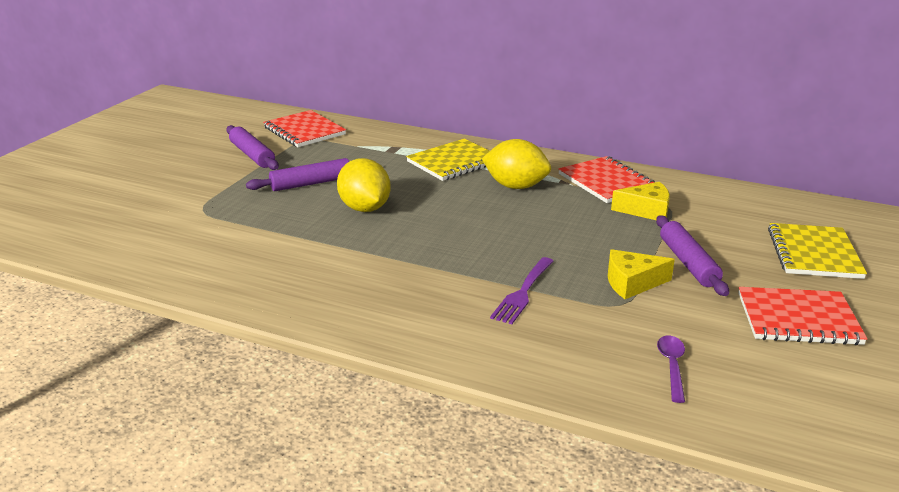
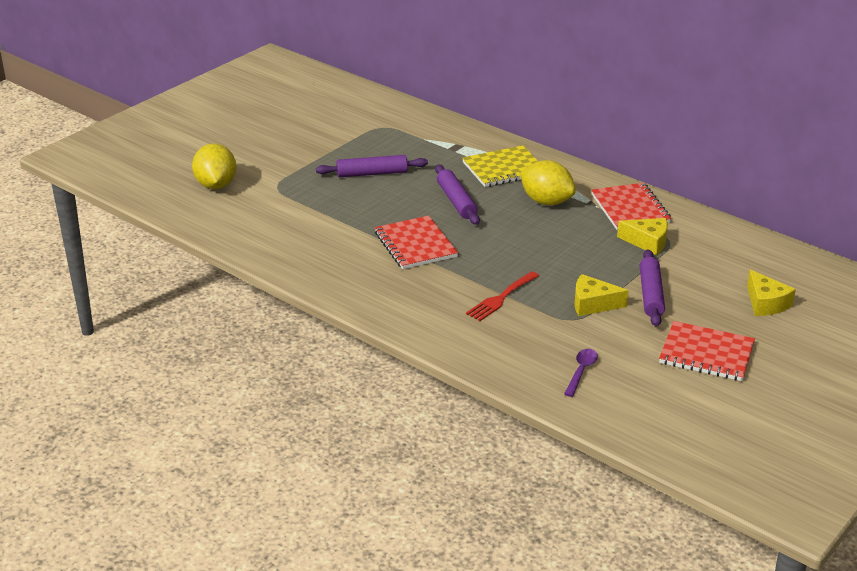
camera: 15 degrees right, 5 degrees up
(252, 155) = (331, 137): purple rolling pin -> purple rolling pin (456, 201)
(304, 131) = (384, 116): red notebook -> red notebook (415, 245)
(365, 208) = (408, 204): yellow lemon -> yellow lemon (216, 185)
(523, 293) = (501, 298): purple fork -> red fork
(814, 253) = (765, 303): yellow notebook -> yellow cheese

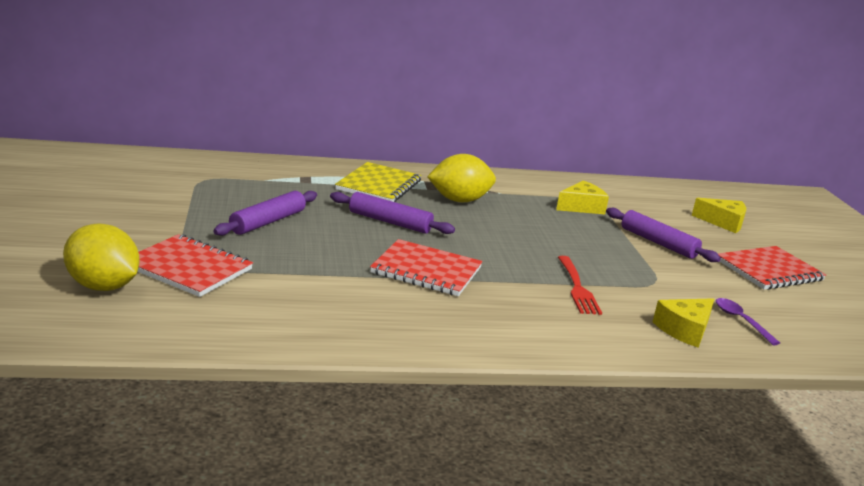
camera: 50 degrees left, 10 degrees down
(593, 304) = (641, 265): yellow cheese -> yellow cheese (684, 330)
(630, 209) = (524, 187): red notebook -> red notebook (188, 268)

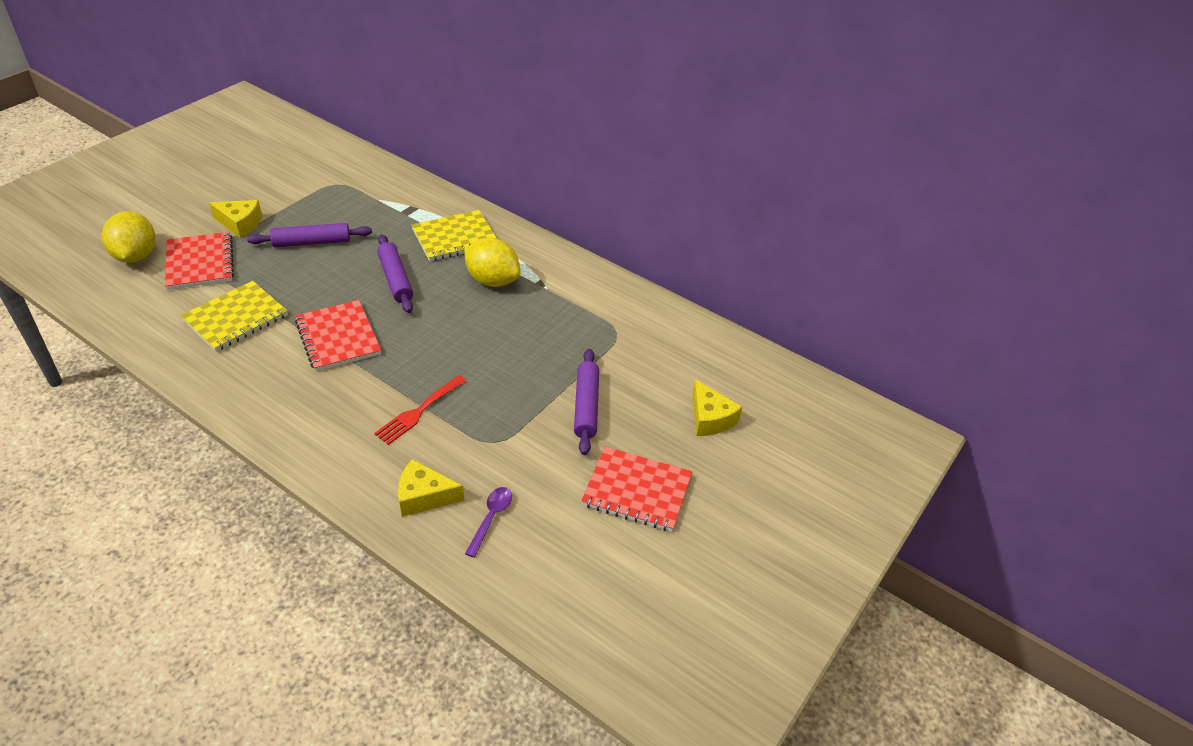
camera: 45 degrees right, 20 degrees up
(313, 291) = (235, 318): none -> yellow notebook
(581, 207) = (593, 335): yellow cheese -> yellow cheese (240, 224)

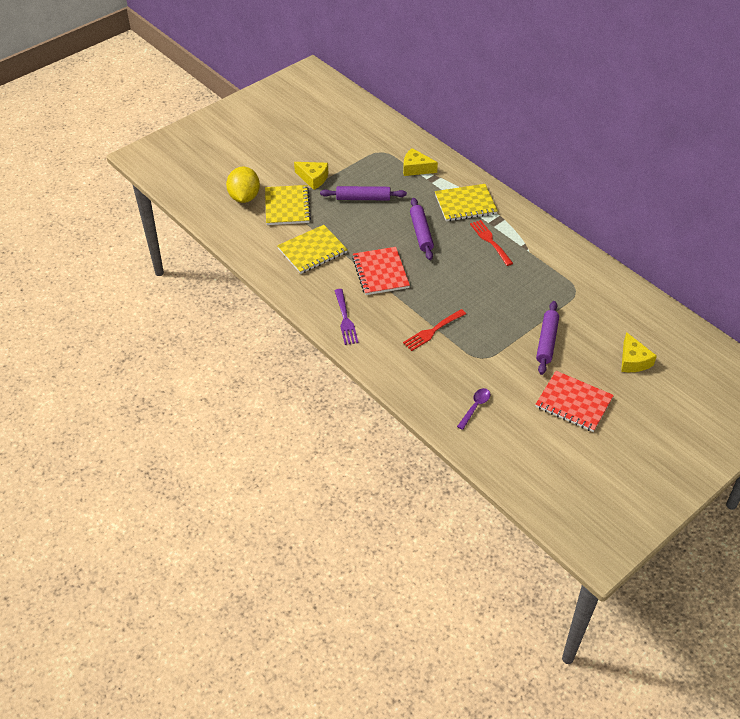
camera: 15 degrees right, 5 degrees up
(200, 263) = (287, 206): red notebook -> yellow notebook
(285, 410) = (345, 319): none -> purple fork
(424, 496) = (433, 387): yellow cheese -> yellow cheese (416, 168)
(492, 280) = (490, 241): yellow lemon -> red fork

